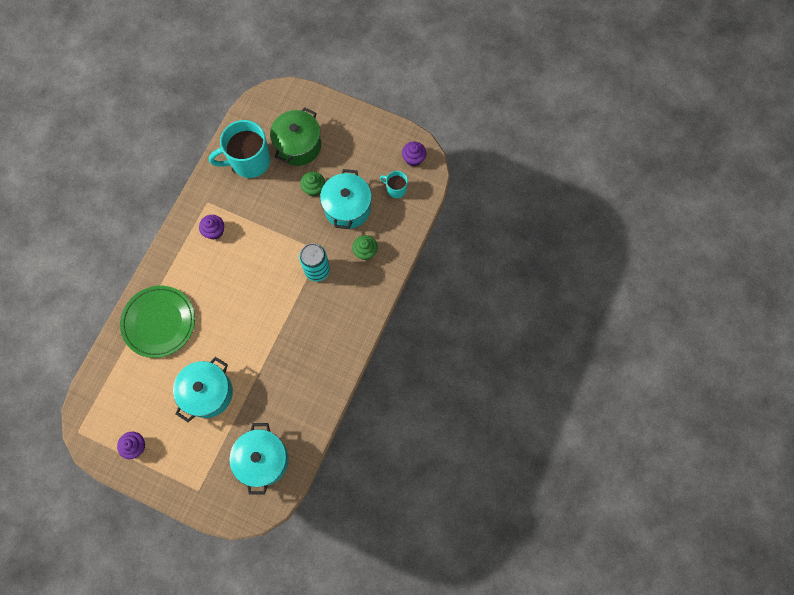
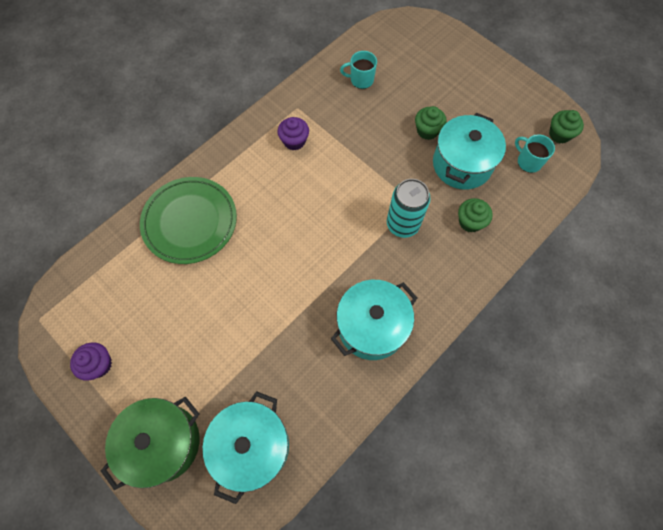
camera: 20 degrees right, 5 degrees down
(208, 393) = (214, 328): turquoise pot -> turquoise pot (372, 326)
(249, 161) = (361, 80): turquoise mug -> turquoise mug, size x0.49
(298, 145) = (423, 80): green pot -> green pot (163, 442)
(413, 159) = (559, 134): purple cupcake -> green cupcake

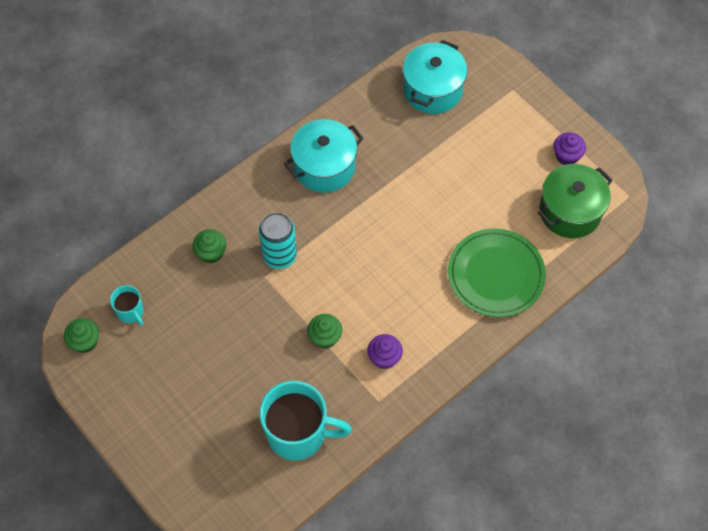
camera: 175 degrees left, 5 degrees down
(163, 442) = (504, 97): green pot -> green pot (570, 211)
(361, 80) = (298, 433): turquoise mug -> turquoise mug, size x2.05
(427, 130) = (232, 358): green cupcake -> green cupcake (325, 337)
(462, 164) = (203, 315): turquoise pot -> none

